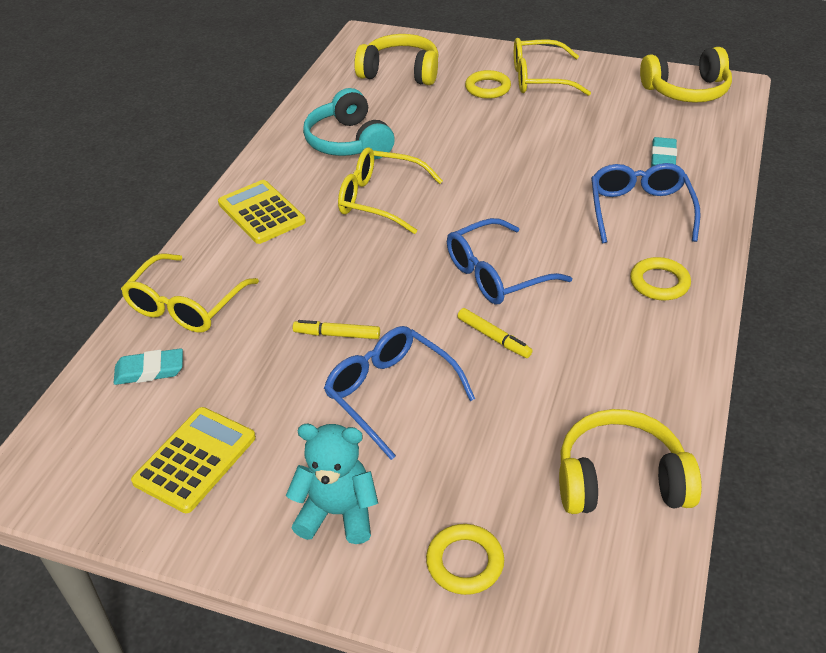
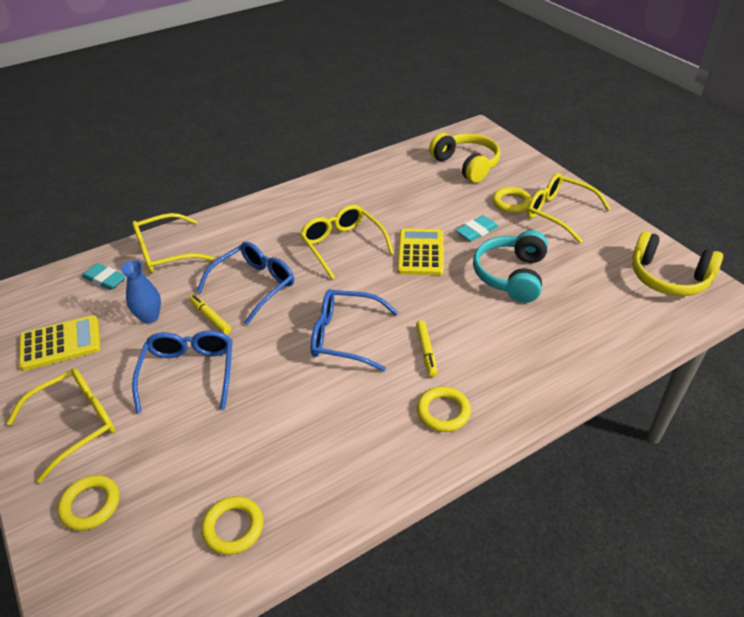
camera: 40 degrees right, 0 degrees up
(261, 212) = (269, 218): yellow calculator -> yellow calculator (420, 252)
(266, 373) = (149, 317): none -> blue vase
(337, 513) = (76, 424): turquoise teddy bear -> yellow glasses
(348, 142) = (373, 197): turquoise headphones -> turquoise headphones (511, 275)
(494, 338) = (288, 377): yellow marker -> yellow marker (426, 351)
(620, 480) = (233, 527): yellow headphones -> yellow ring
(640, 210) = (502, 350): blue glasses -> blue glasses (254, 285)
(663, 157) = (576, 320): turquoise eraser -> turquoise eraser (476, 231)

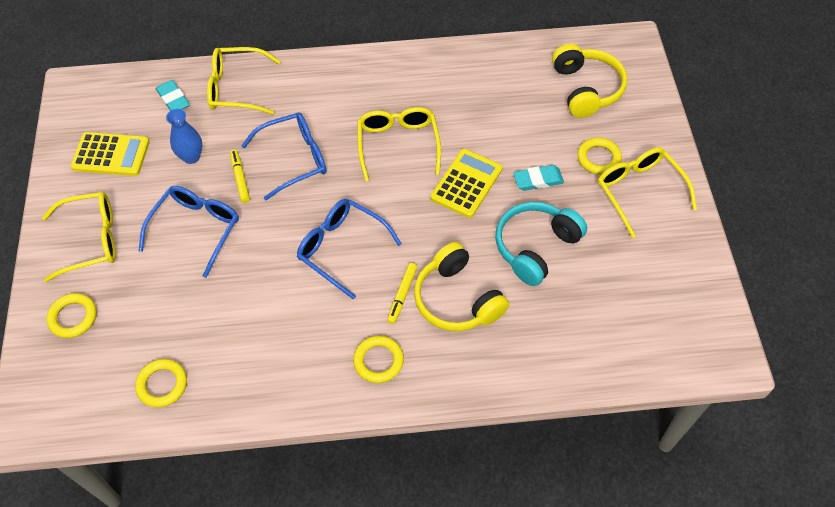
camera: 25 degrees right, 15 degrees up
(668, 277) = (691, 316): yellow headphones -> yellow headphones (457, 299)

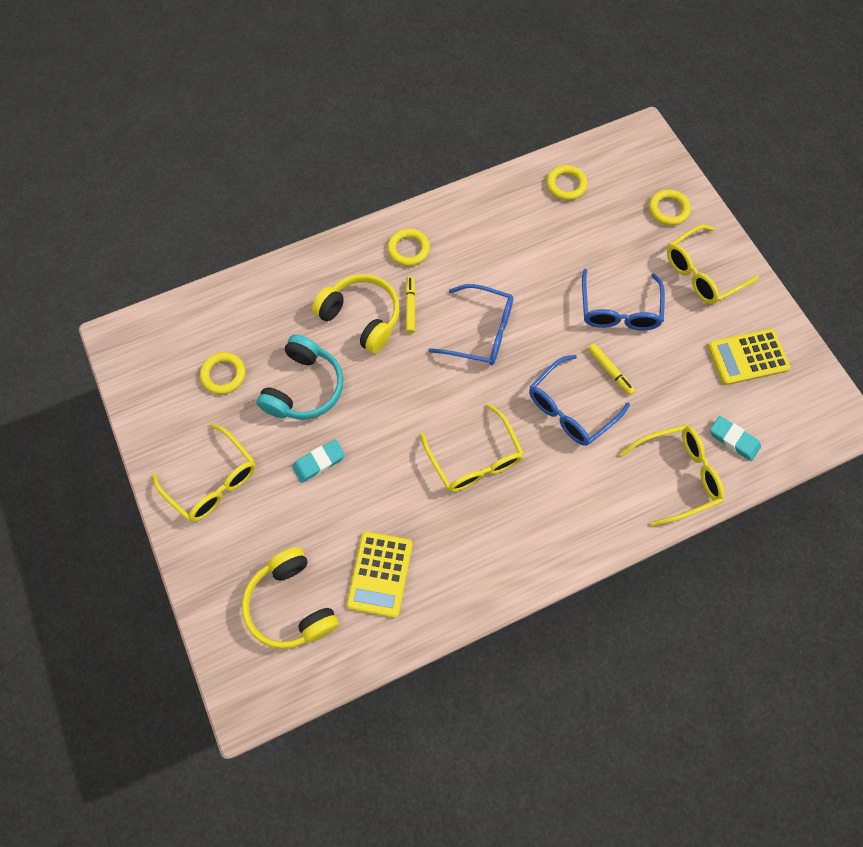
camera: 160 degrees right, 10 degrees up
(191, 157) = (670, 379): blue vase -> none
(466, 183) = (389, 435): yellow calculator -> yellow calculator (380, 574)
(598, 158) = (261, 509): yellow ring -> yellow ring (223, 375)

